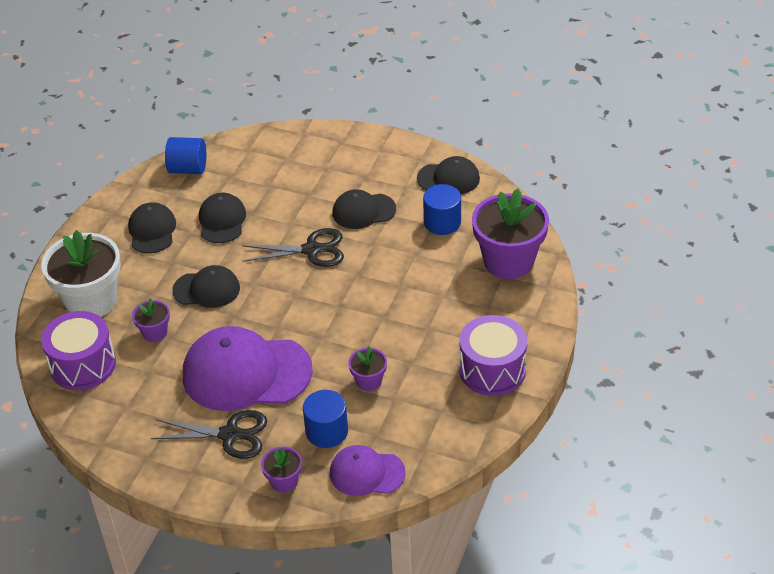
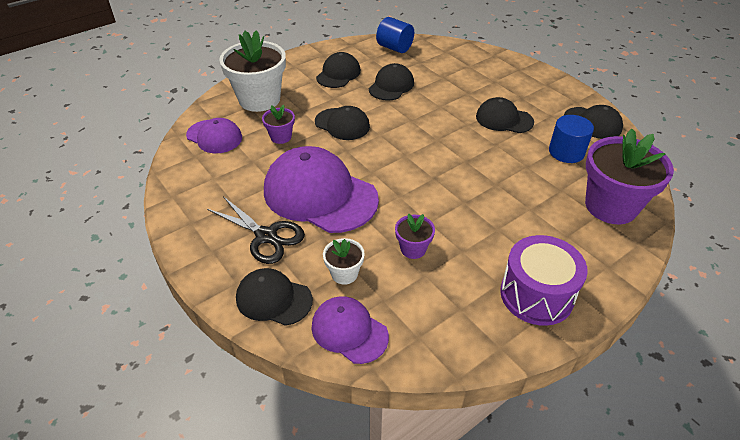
camera: 30 degrees right, 0 degrees up
(83, 365) = (214, 136): purple drum -> purple cap
(284, 481) = (273, 299): purple flower pot -> black cap
(311, 250) = (442, 129): black scissors -> none
(327, 431) = (344, 274): blue cylinder -> white flower pot

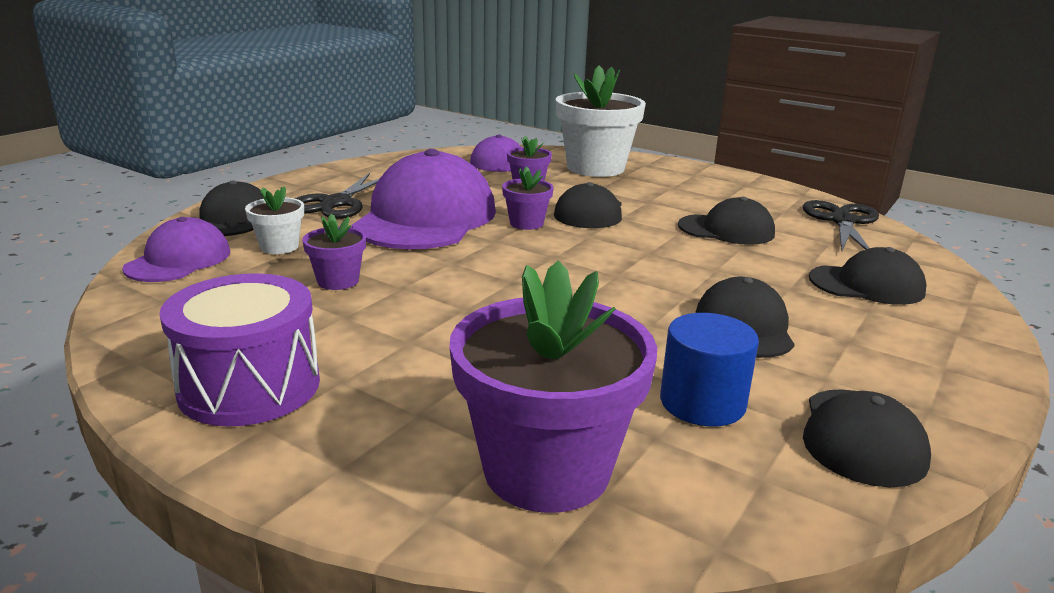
camera: 70 degrees right, 20 degrees down
(338, 74) = (710, 196): black cap -> black cap (866, 285)
(350, 153) = (526, 223): none -> purple flower pot
(394, 48) = (842, 221): blue cylinder -> black scissors

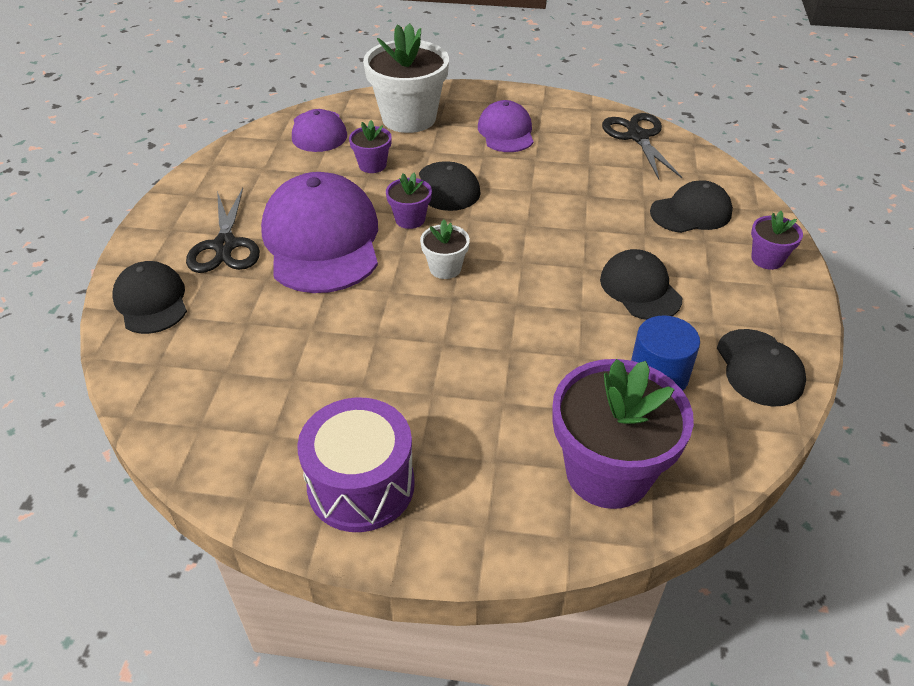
camera: 25 degrees left, 20 degrees up
(178, 260) = (160, 373): purple cap -> purple cap (506, 132)
(279, 247) = (231, 323): white flower pot -> white flower pot (445, 268)
(338, 281) = (321, 348): purple flower pot -> purple flower pot (767, 259)
(726, 230) = (564, 176): black cap -> none

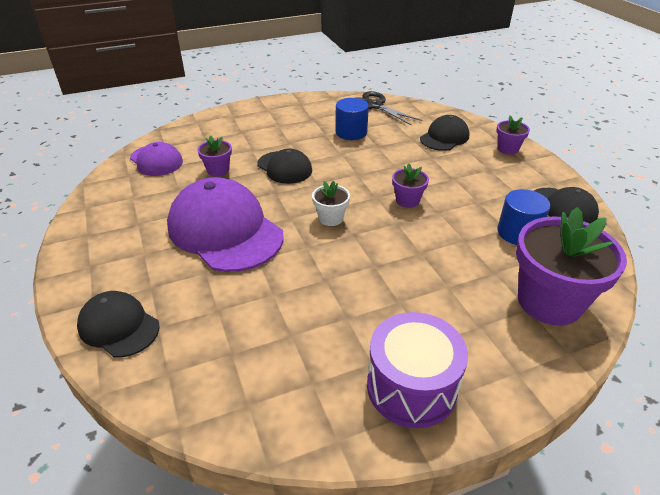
camera: 30 degrees left, 5 degrees down
(225, 245) = (149, 261): black scissors -> none
(409, 118) = (217, 134): white flower pot -> none
(410, 219) = (277, 196): purple flower pot -> purple flower pot (407, 201)
(506, 132) = (292, 124): purple cap -> none
(570, 166) = (351, 132): none -> blue cylinder
(640, 289) = (459, 188): black cap -> none

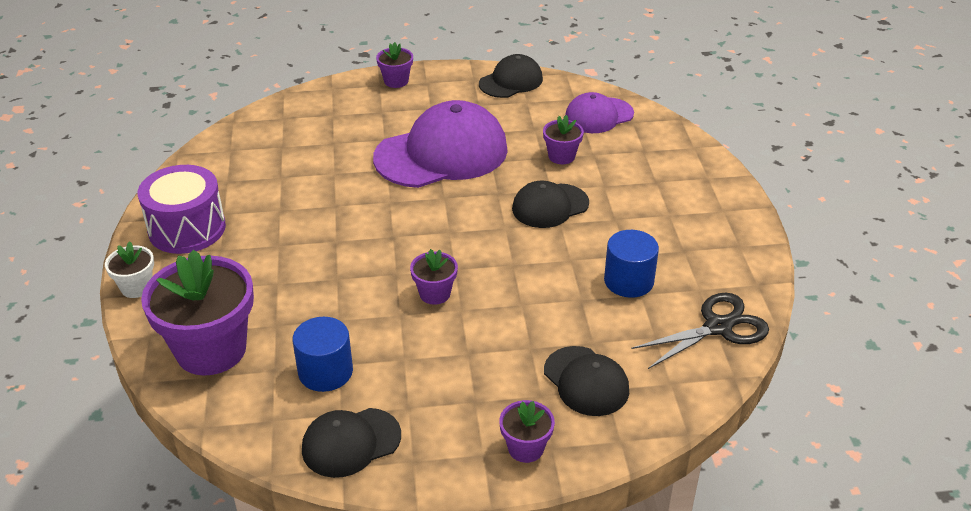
camera: 105 degrees right, 0 degrees up
(84, 290) = (396, 81): none -> purple flower pot
(119, 326) = (344, 97): black cap -> black cap (511, 81)
(331, 218) = (429, 225): white flower pot -> white flower pot (136, 287)

